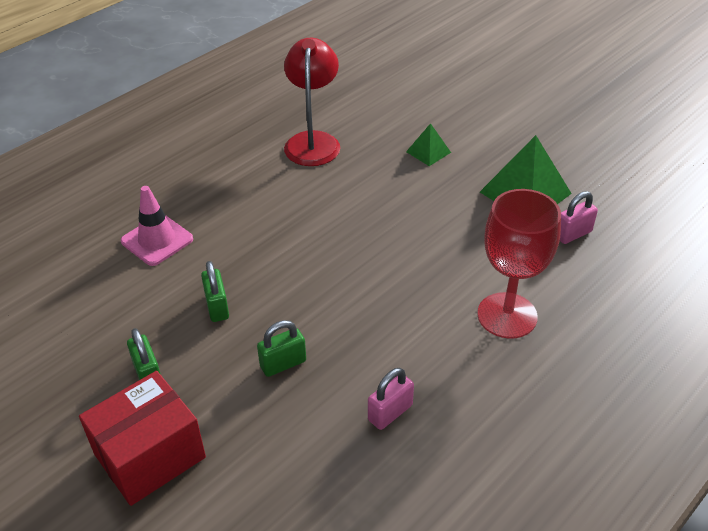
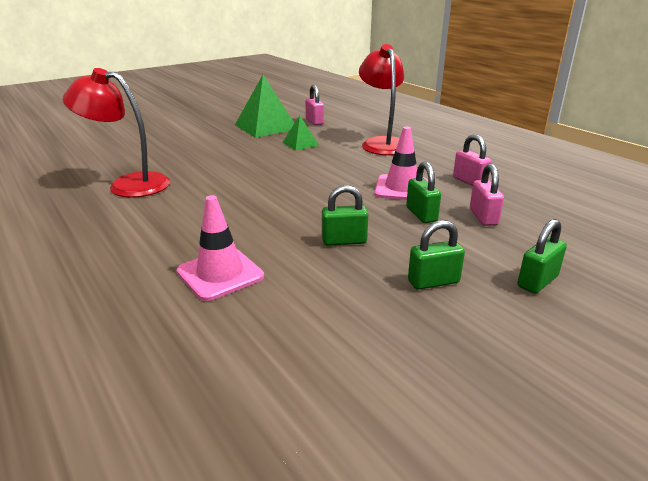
camera: 80 degrees left, 15 degrees down
(150, 455) = (537, 281): red box -> green padlock
(285, 421) = (483, 217): none -> pink padlock
(351, 344) = (401, 188): none -> pink traffic cone
(428, 152) = (193, 146): green pyramid -> green pyramid (300, 144)
(507, 315) = (382, 143): red goblet -> red lamp

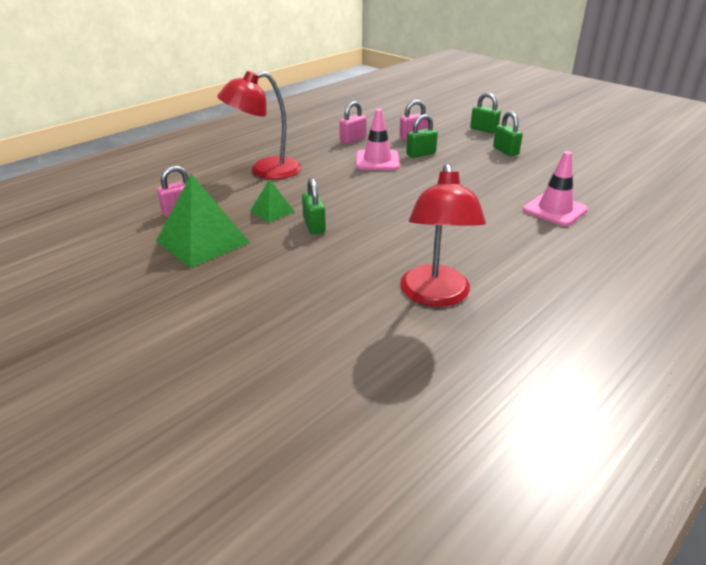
camera: 100 degrees left, 5 degrees up
(344, 241) = (478, 175): green padlock -> green padlock (314, 225)

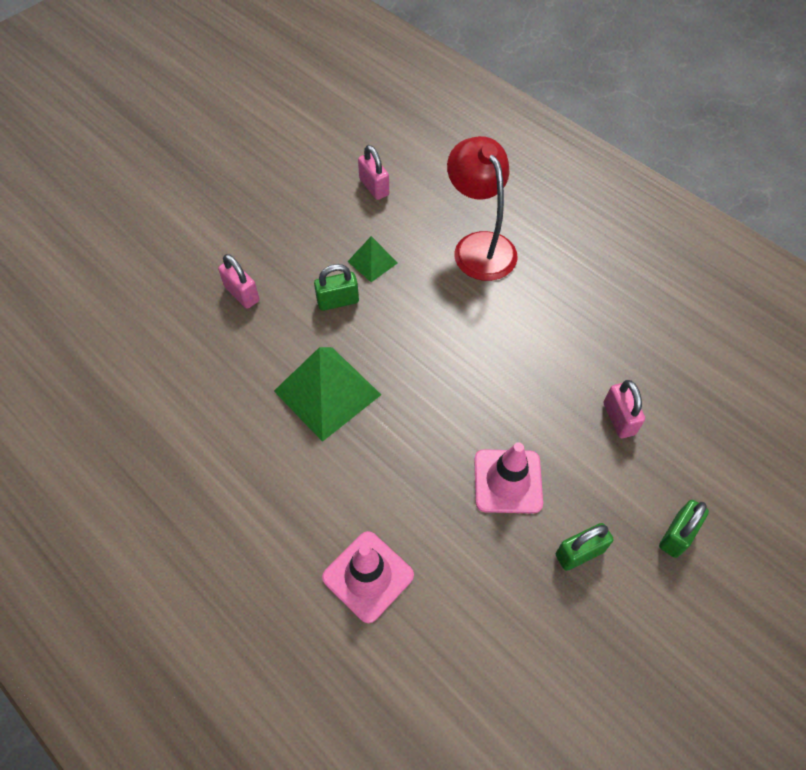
camera: 90 degrees right, 25 degrees up
(202, 241) = (311, 214): green pyramid -> green pyramid (327, 392)
(353, 139) = (598, 337): pink padlock -> pink padlock (242, 294)
(377, 161) = (522, 366): pink traffic cone -> pink traffic cone (507, 481)
(421, 154) = (552, 424): green padlock -> none
(435, 296) = (190, 406): red lamp -> none

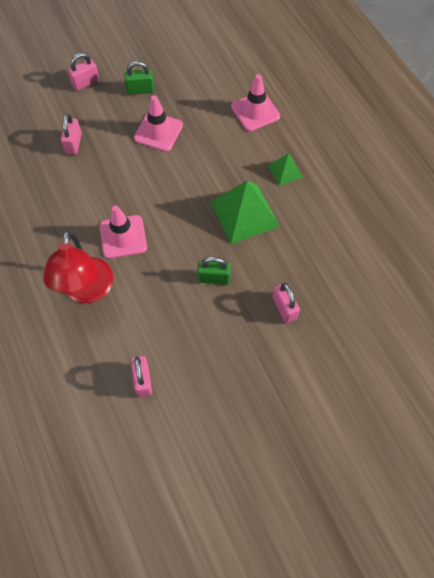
camera: 160 degrees left, 5 degrees up
(372, 262) = (175, 304): green pyramid -> green pyramid (285, 171)
(472, 314) = (123, 237): none -> pink traffic cone
(677, 535) = (85, 82): green padlock -> pink padlock

